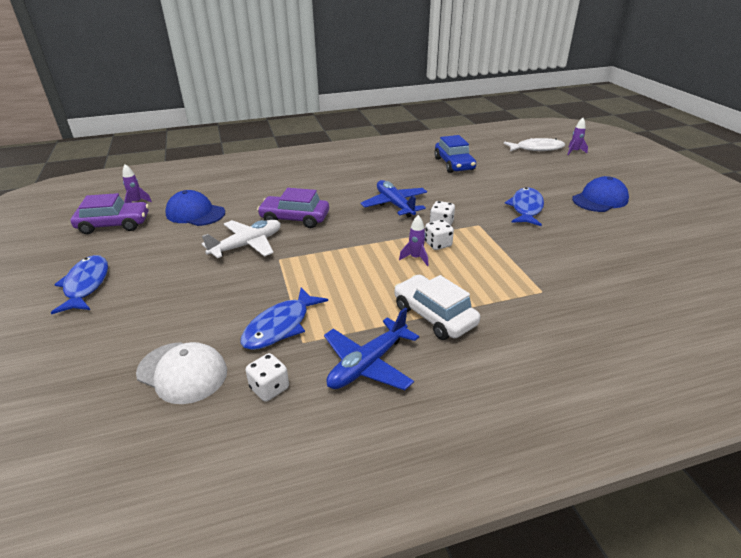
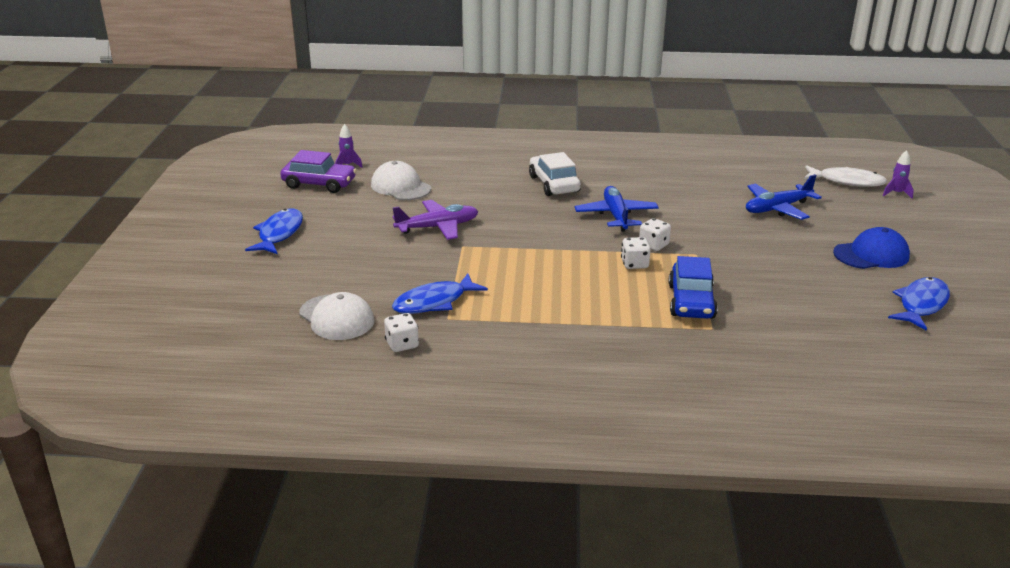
camera: 20 degrees right, 5 degrees down
(195, 213) = (400, 187): blue cap -> white cap
(247, 245) = (438, 227): white plane -> purple plane
(295, 219) = (498, 210): purple car -> none
(368, 364) = (495, 347): blue plane -> blue plane (777, 208)
(415, 258) = (601, 272): purple rocket -> none
(434, 315) = (583, 324): white car -> white car (554, 184)
(454, 164) = (721, 183): blue car -> blue car (691, 301)
(526, 208) = (768, 247): blue fish -> blue fish (921, 305)

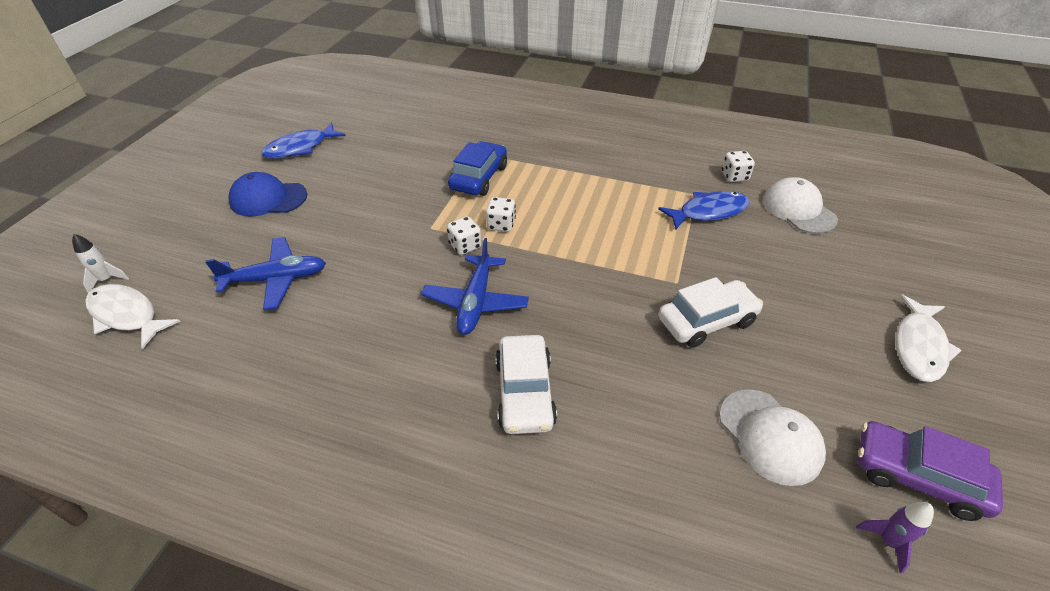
camera: 165 degrees left, 15 degrees up
(279, 234) = (919, 346): blue fish -> white fish
(438, 227) = (706, 321): purple plane -> white car
(896, 193) = (107, 280): purple rocket -> white rocket

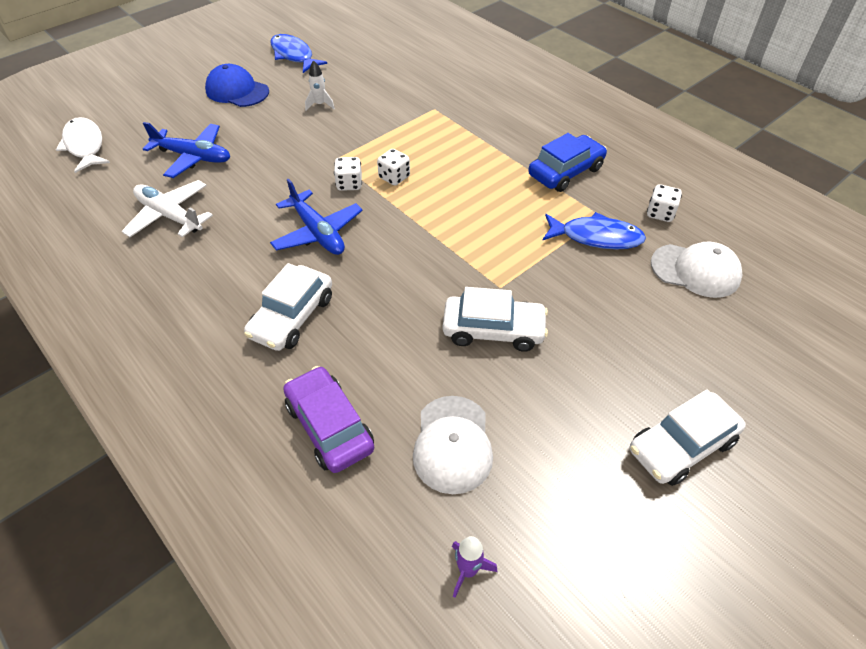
camera: 30 degrees right, 5 degrees up
(107, 280) = (91, 115): white rocket -> white rocket (320, 105)
(301, 148) = (293, 55): blue fish -> blue fish turned 60 degrees clockwise
(302, 349) = (170, 216): none -> white plane
(475, 302) = (317, 232): blue plane -> blue plane turned 75 degrees counterclockwise
(479, 177) = (412, 129): blue car -> blue car (565, 172)
(798, 209) = (695, 270): white cap -> white cap turned 105 degrees clockwise
(917, 476) = (551, 542): purple car -> purple car (329, 426)
(919, 346) = (681, 445): white fish -> white car

